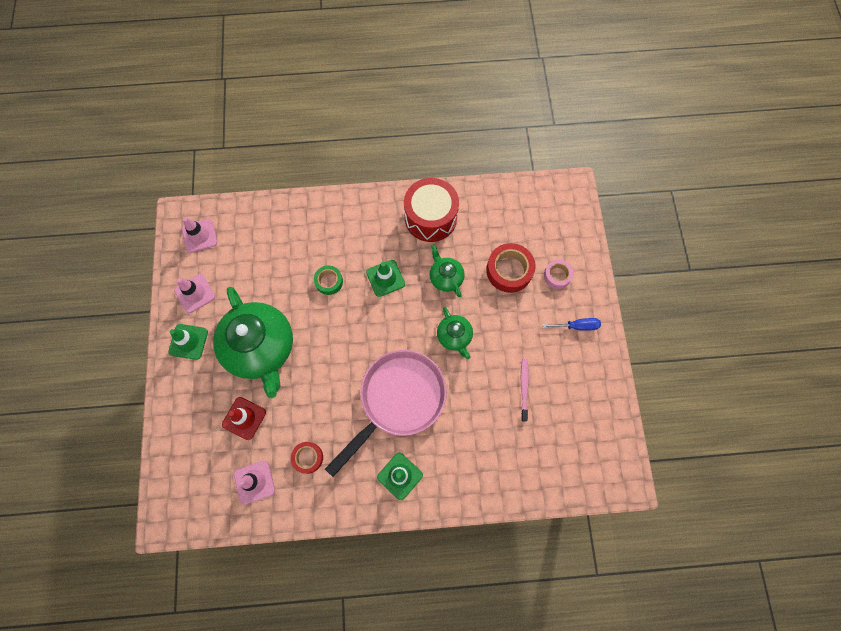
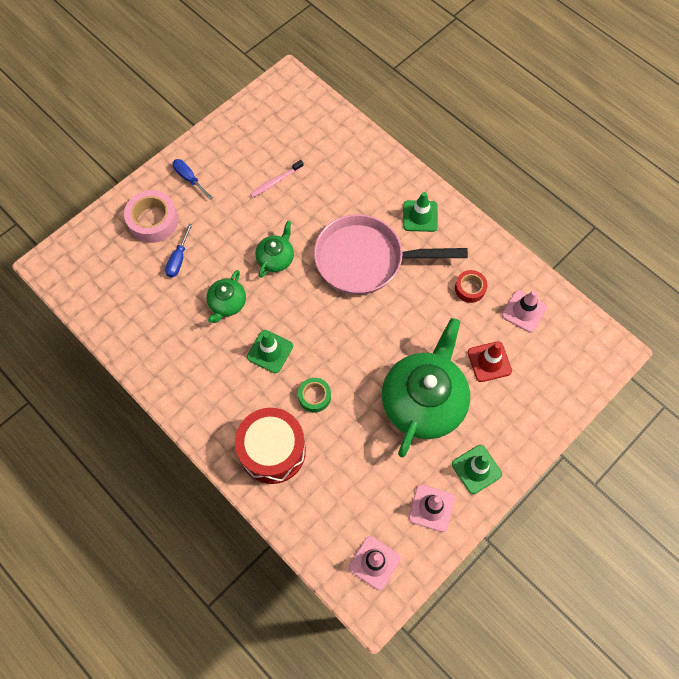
camera: 130 degrees left, 5 degrees down
(430, 217) = (176, 360): red drum -> red drum (272, 451)
(509, 270) = (178, 259): red tape -> blue screwdriver
(557, 275) = (153, 220): pink tape -> pink tape, size x1.68

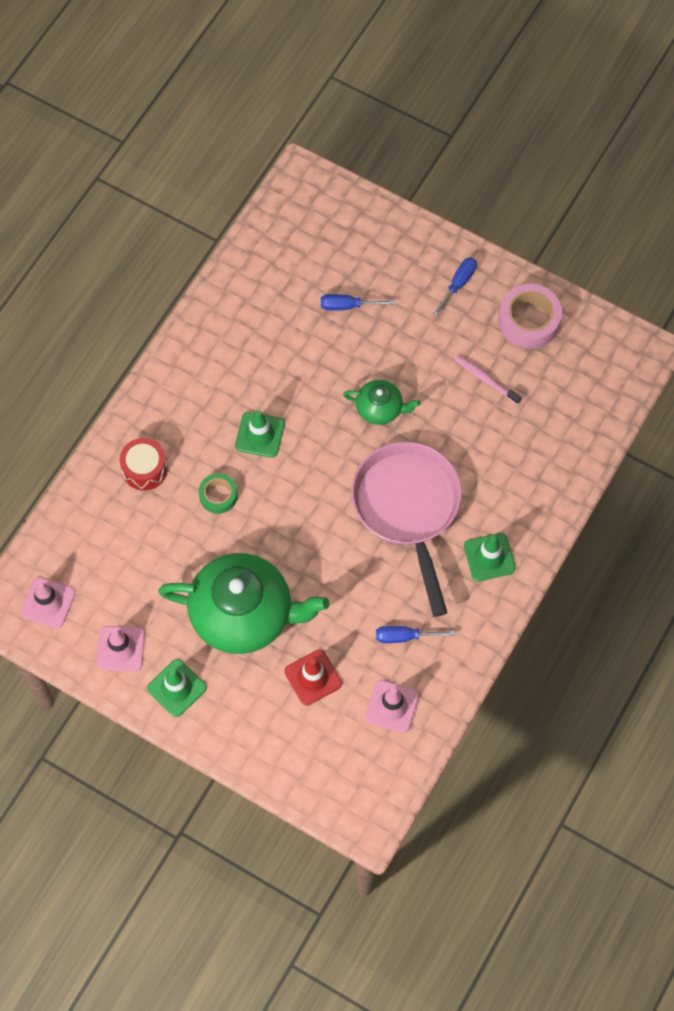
camera: 75 degrees right, 0 degrees up
(153, 220) = (389, 263): pink tape -> pink tape (529, 321)
(227, 303) = (306, 373): green teapot -> none
(272, 451) = (144, 469): red drum -> red drum, size x0.60
(470, 288) = (404, 636): red tape -> blue screwdriver

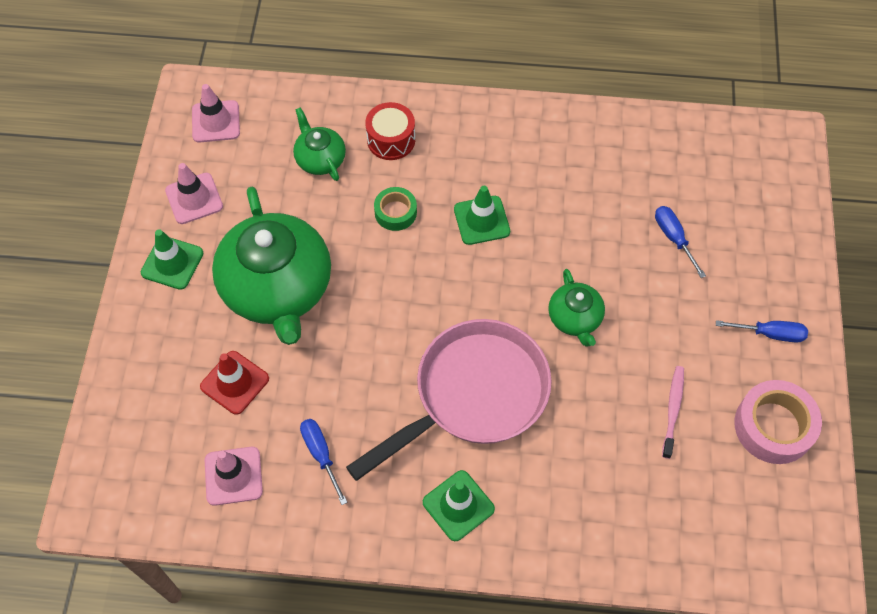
camera: 65 degrees right, 5 degrees down
(133, 533) = (320, 159): none -> green teapot

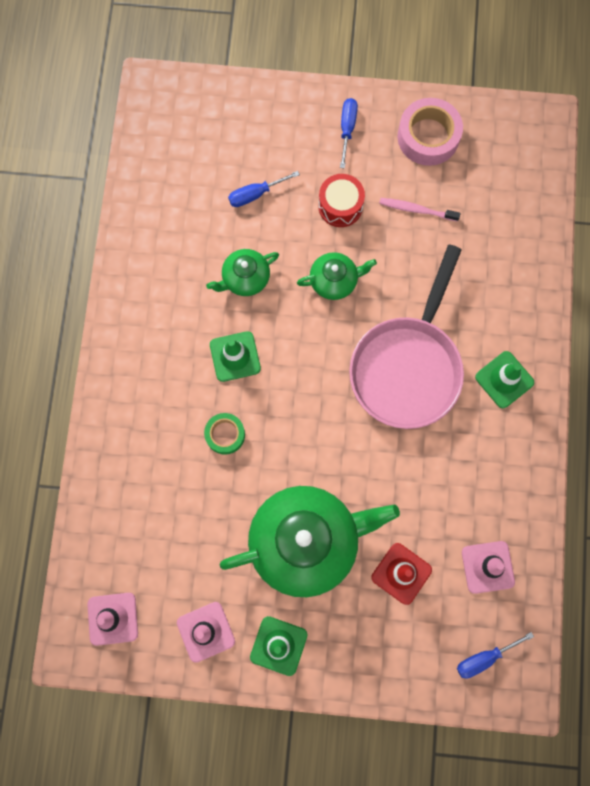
camera: 90 degrees left, 15 degrees up
(320, 159) = (162, 509): green teapot -> green teapot (245, 278)
(321, 455) = (466, 493): blue screwdriver -> blue screwdriver (484, 657)
(391, 140) = (142, 440): red drum -> red drum (340, 206)
(473, 395) = (408, 366): pink pan -> pink pan turned 120 degrees counterclockwise

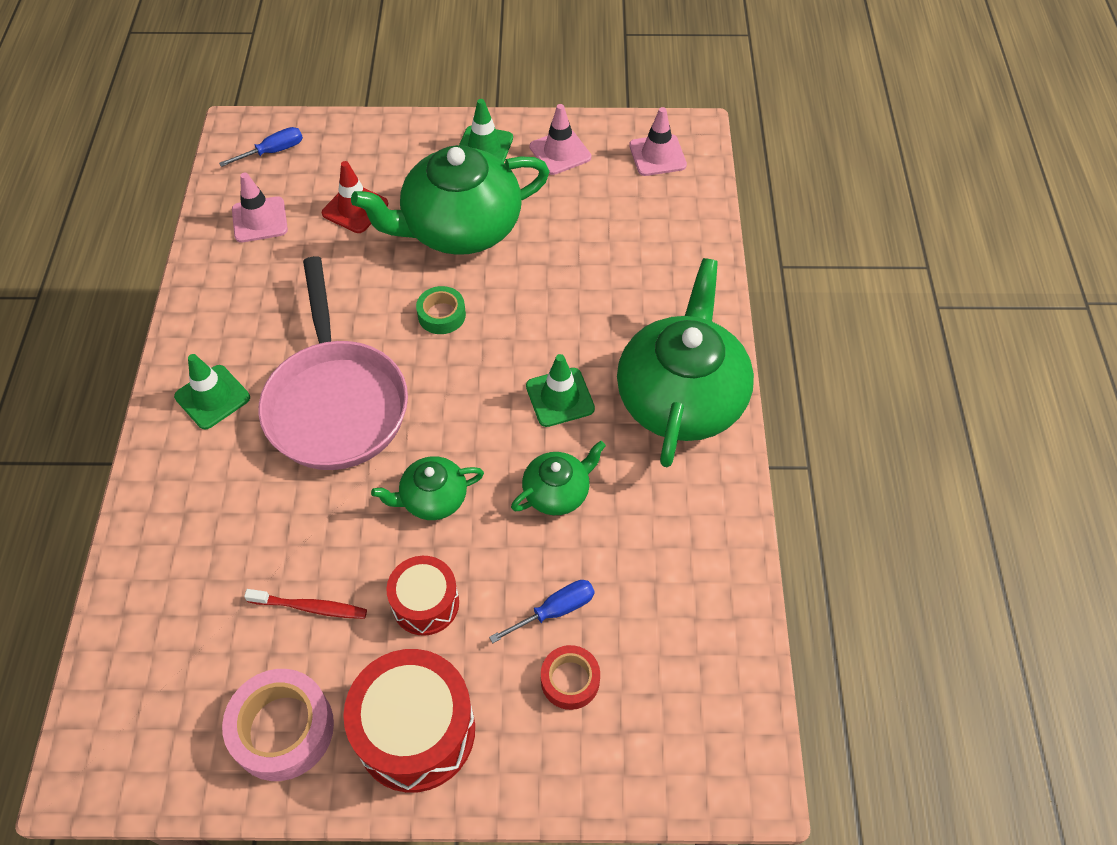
camera: 175 degrees right, 20 degrees down
(141, 349) = (681, 397): none -> green teapot
(225, 434) = (562, 316): green tape -> green tape (441, 315)
(250, 150) = (570, 680): none -> red tape
(347, 129) = (415, 731): blue screwdriver -> red drum
(408, 366) = (336, 402): pink pan -> pink pan turned 150 degrees clockwise
(416, 210) = (310, 607): pink toothbrush -> red toothbrush

